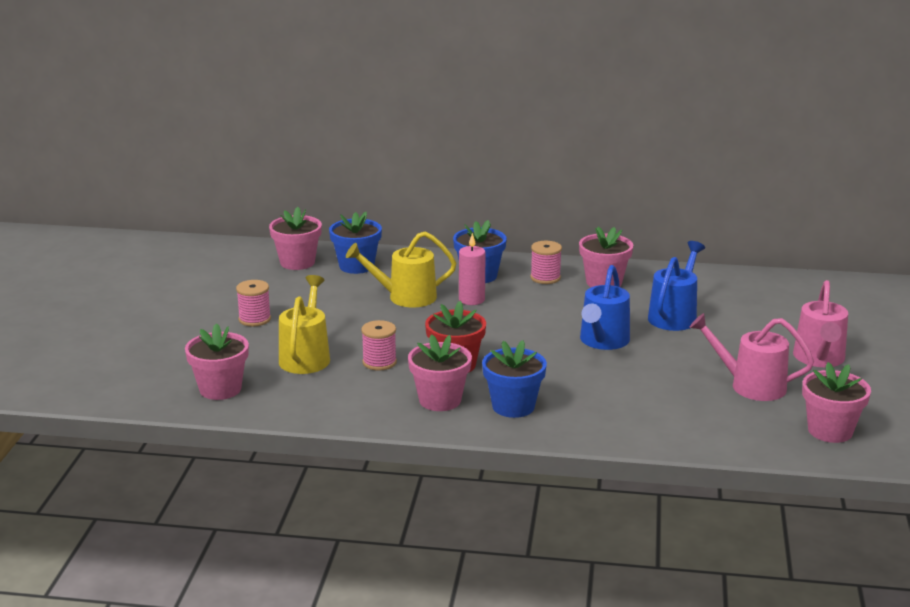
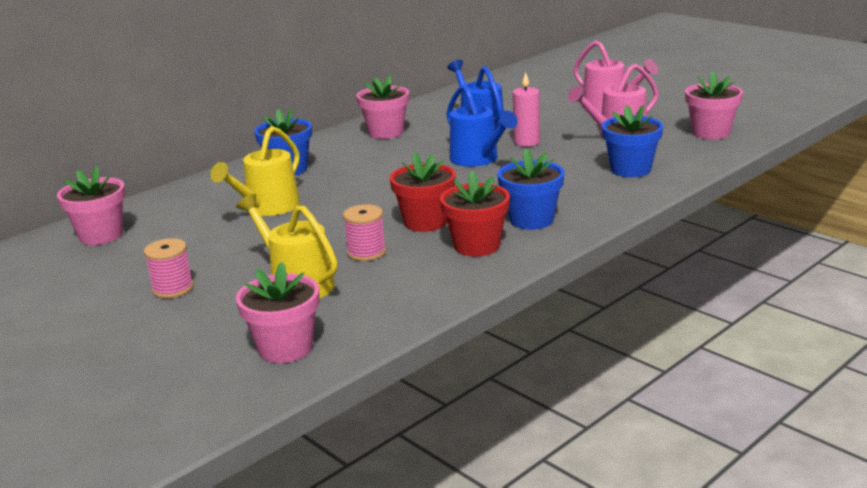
camera: 50 degrees left, 0 degrees up
(356, 266) = (167, 211): blue flower pot -> blue flower pot (630, 169)
(440, 400) = (477, 246): pink flower pot -> red flower pot
(471, 300) = (324, 184): pink candle -> pink candle (526, 142)
(545, 278) = (340, 148): pink spool -> none

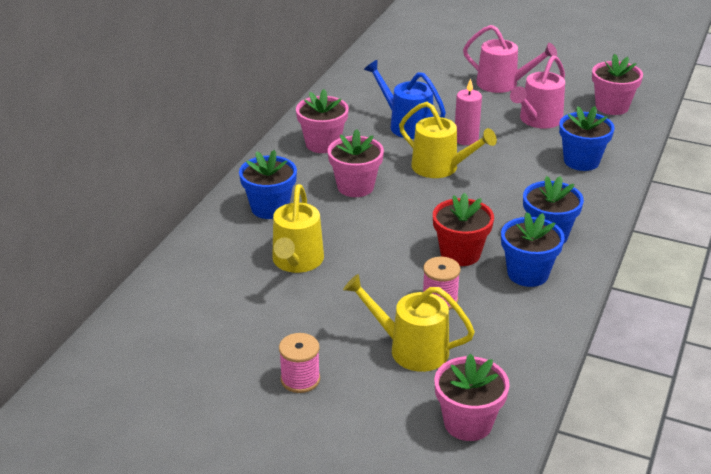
camera: 25 degrees left, 10 degrees up
(101, 235) = (158, 328): pink flower pot -> pink flower pot (355, 187)
(477, 246) = (527, 274): red flower pot -> blue flower pot
(478, 159) = (440, 168): blue watering can -> yellow watering can

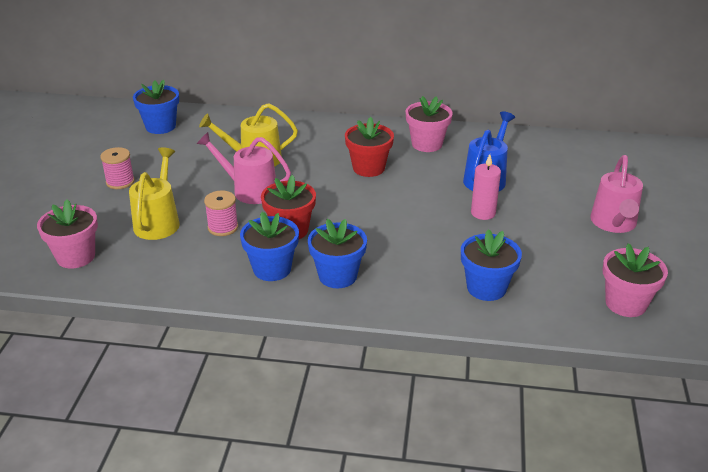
camera: 75 degrees right, 0 degrees up
(270, 208) = (320, 137): blue flower pot -> blue flower pot (160, 126)
(355, 187) = (368, 168): pink flower pot -> red flower pot
(440, 168) = (423, 205): yellow watering can -> none
(538, 120) = (553, 253): pink watering can -> pink watering can (250, 190)

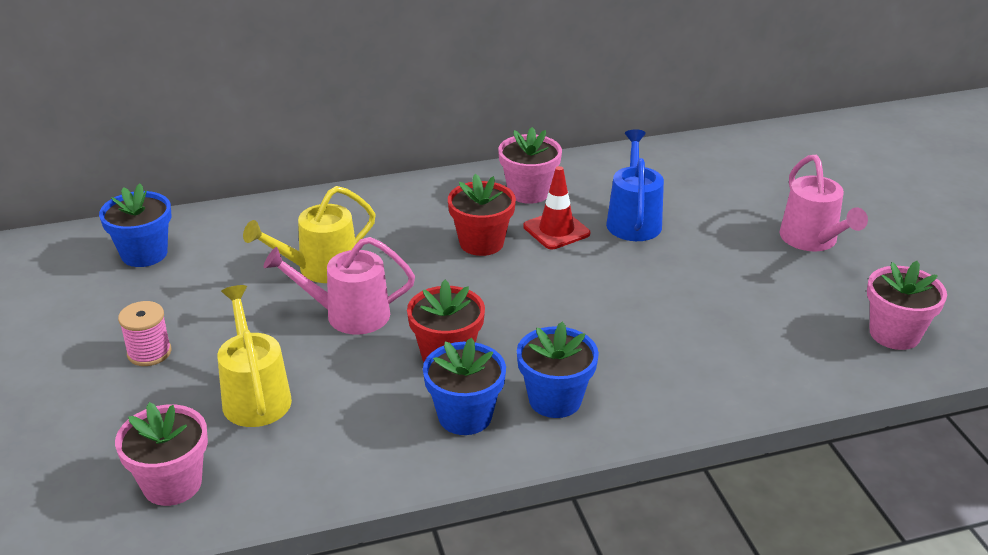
camera: 25 degrees left, 0 degrees up
(223, 227) = (353, 378): pink spool -> none
(426, 172) = (556, 230): none -> red traffic cone
(483, 213) = (663, 266): pink candle -> none
(486, 288) = (738, 361): blue flower pot -> none

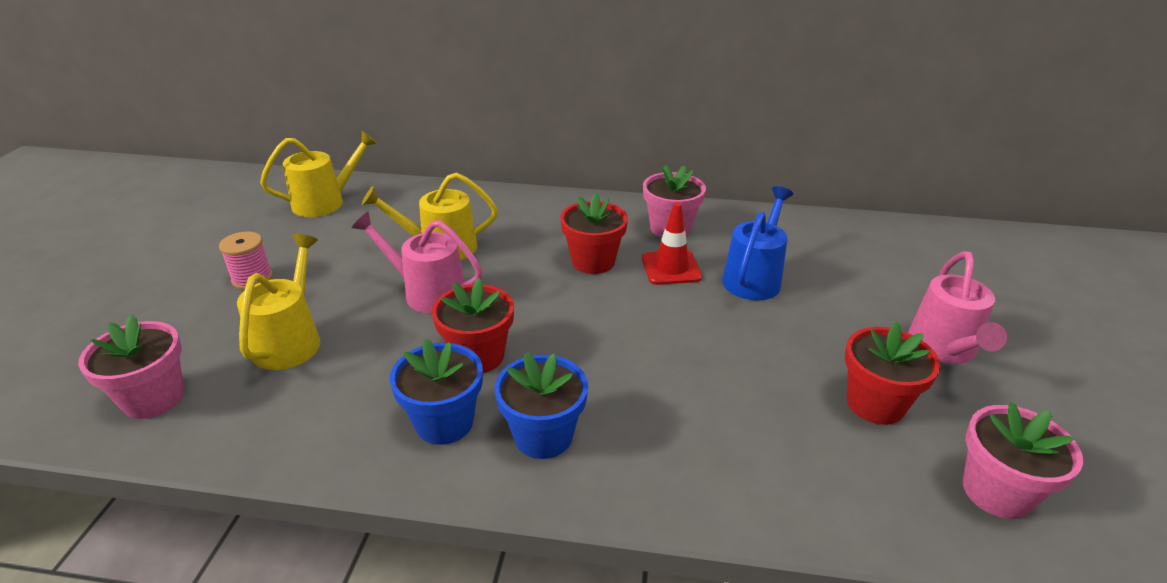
camera: 25 degrees right, 0 degrees up
(144, 254) = (325, 202): blue flower pot -> yellow watering can
(785, 298) = (875, 404): none -> red flower pot

